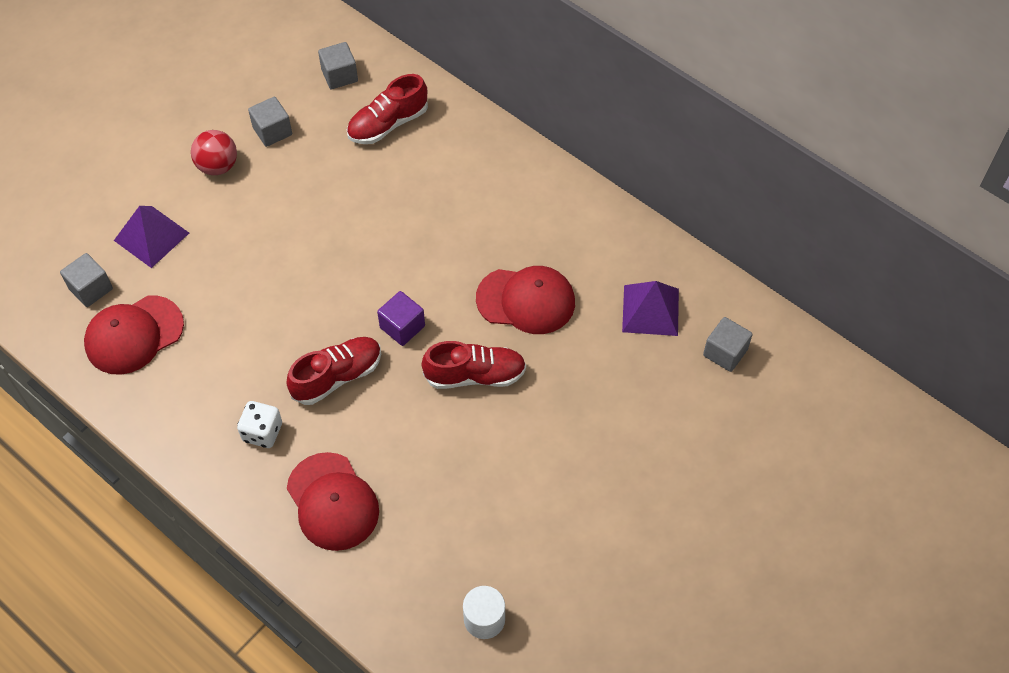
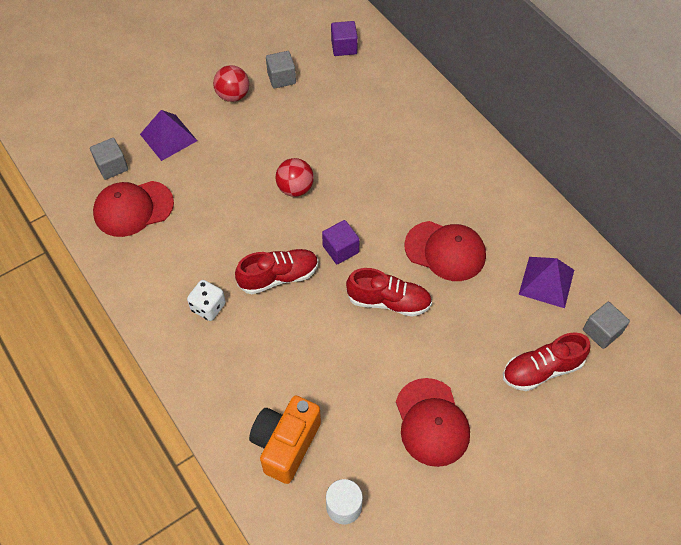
camera: 15 degrees right, 0 degrees up
(327, 265) = (295, 188): none -> red ball
(332, 502) = (247, 376): red cap -> red cap (431, 422)
(339, 75) = (344, 47): grey cube -> purple cube
(388, 124) = (371, 90): red shoe -> red shoe (541, 369)
(399, 567) = (285, 444): none -> orange camera

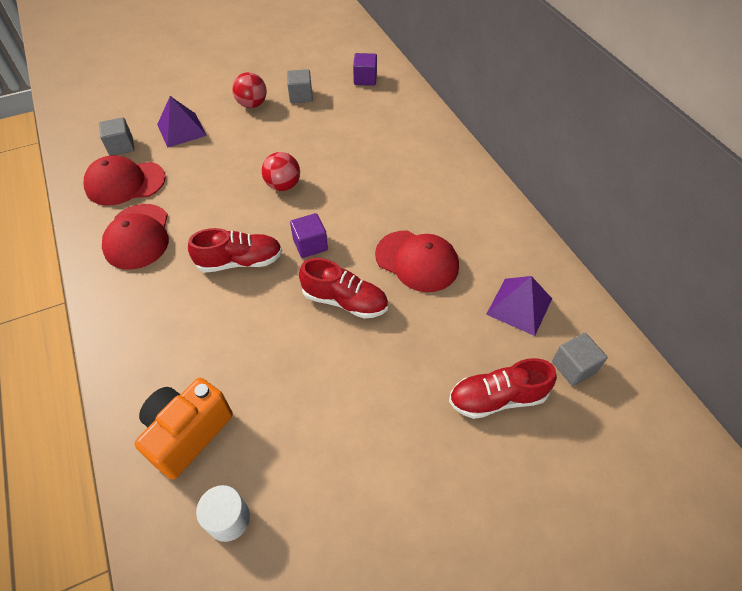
camera: 10 degrees right, 5 degrees down
(208, 307) = (160, 279): white dice -> none
(431, 422) = (357, 436): red cap -> red cap (137, 236)

